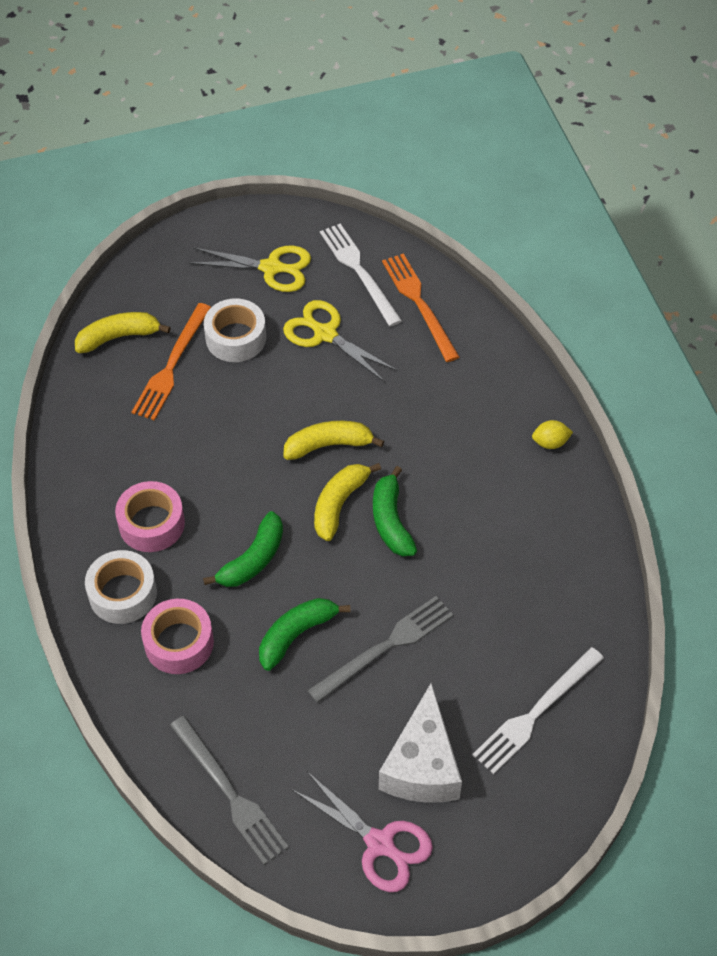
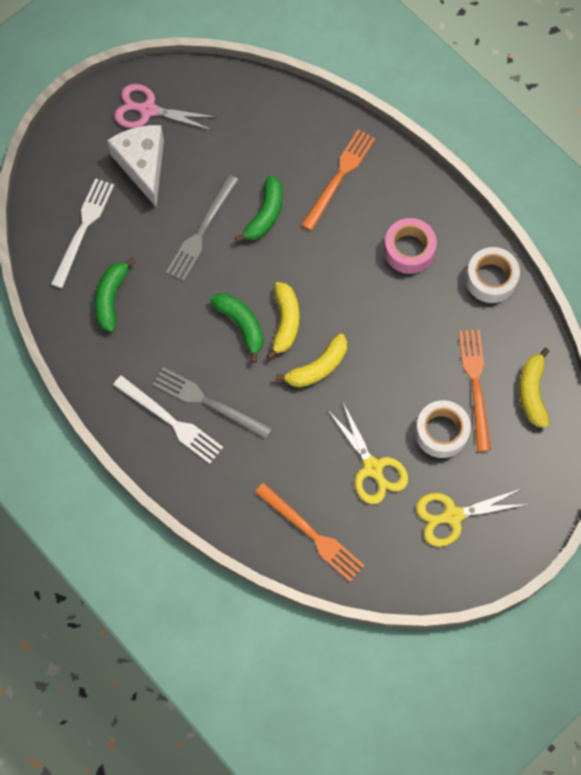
camera: 155 degrees right, 15 degrees up
(119, 337) = (532, 392): yellow banana -> yellow banana turned 135 degrees clockwise
(123, 593) = (397, 193): white tape -> white tape (491, 279)
(179, 643) = (339, 177): pink tape -> orange fork
(230, 793) = (253, 101): grey fork -> grey fork (208, 402)
(253, 559) = (323, 254): green banana -> green banana (111, 297)
(325, 334) = (372, 468): yellow scissors -> yellow scissors turned 45 degrees clockwise
(359, 271) = (378, 546): white fork -> white fork (170, 421)
(550, 443) = (151, 443): yellow lemon -> none

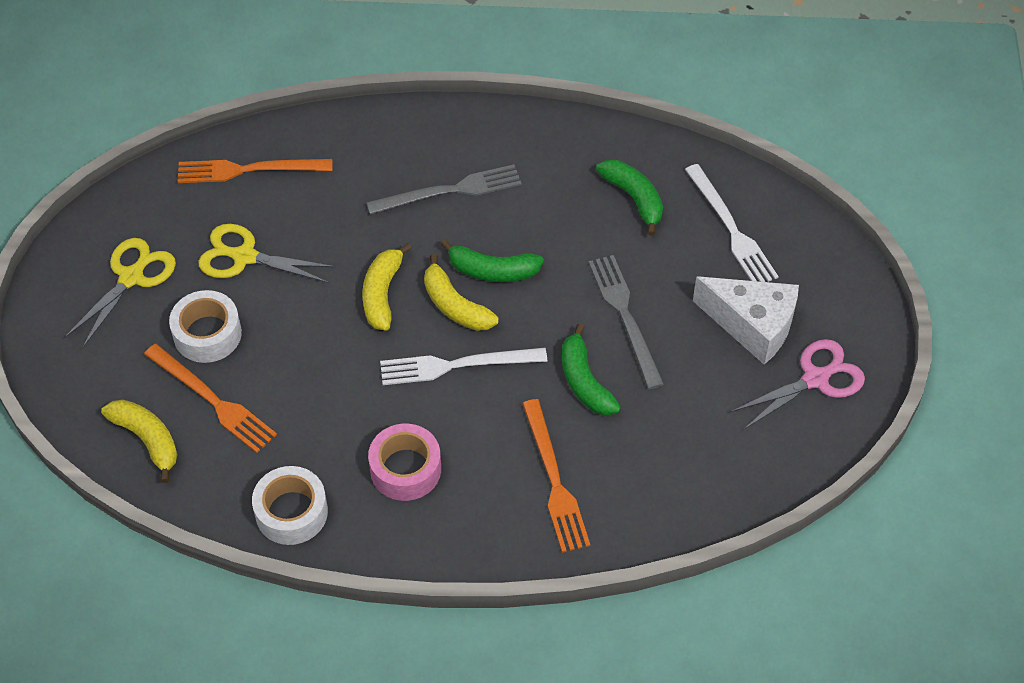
camera: 135 degrees right, 15 degrees down
(170, 421) = (465, 153): white fork -> white fork (456, 365)

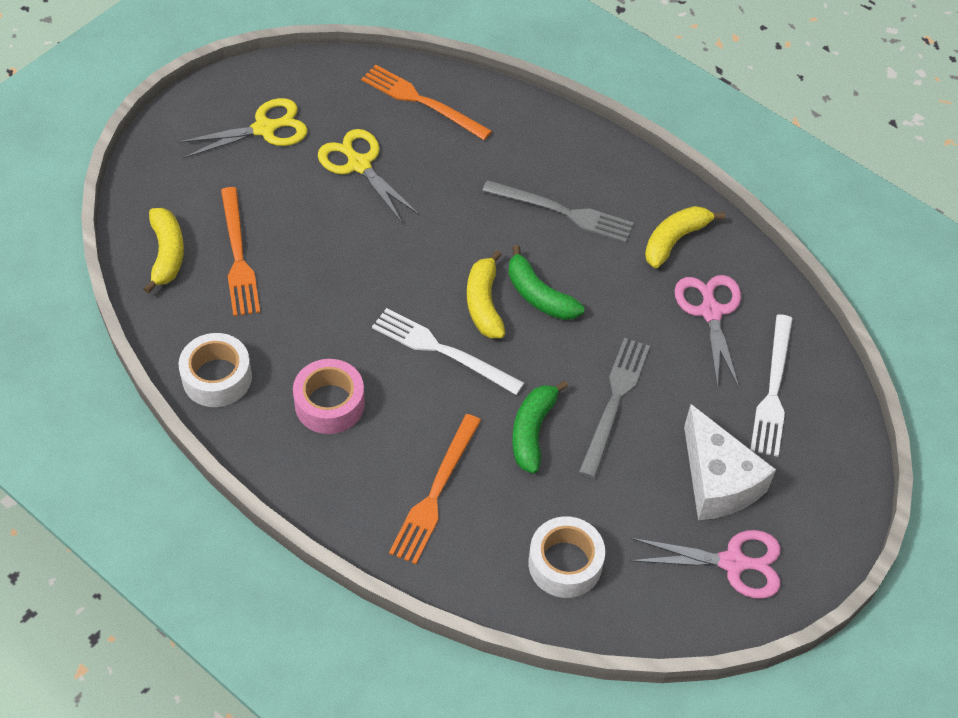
camera: 35 degrees right, 0 degrees up
(207, 334) = (279, 205): white tape -> white tape (565, 563)
(382, 294) = (436, 258): yellow banana -> yellow banana (675, 240)
(634, 198) = (710, 312): green banana -> pink scissors

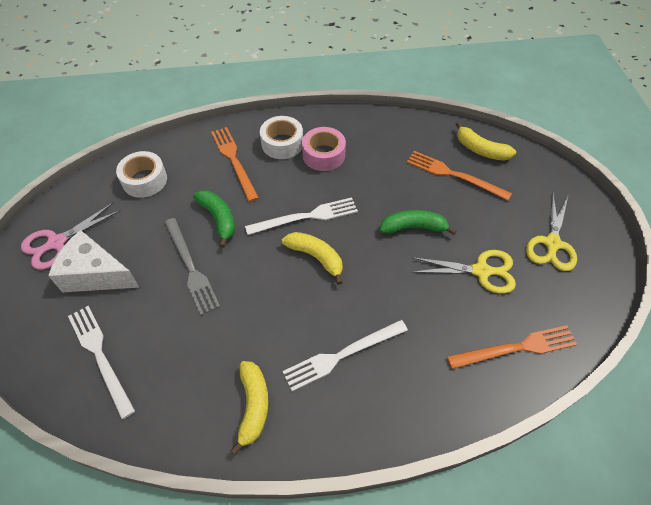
camera: 135 degrees right, 0 degrees up
(217, 377) = (381, 127): white tape -> white tape (282, 143)
(539, 295) = (294, 288): green banana -> green banana (413, 227)
(563, 212) = (342, 355): grey fork -> white fork
(710, 312) = (183, 373): pink scissors -> none

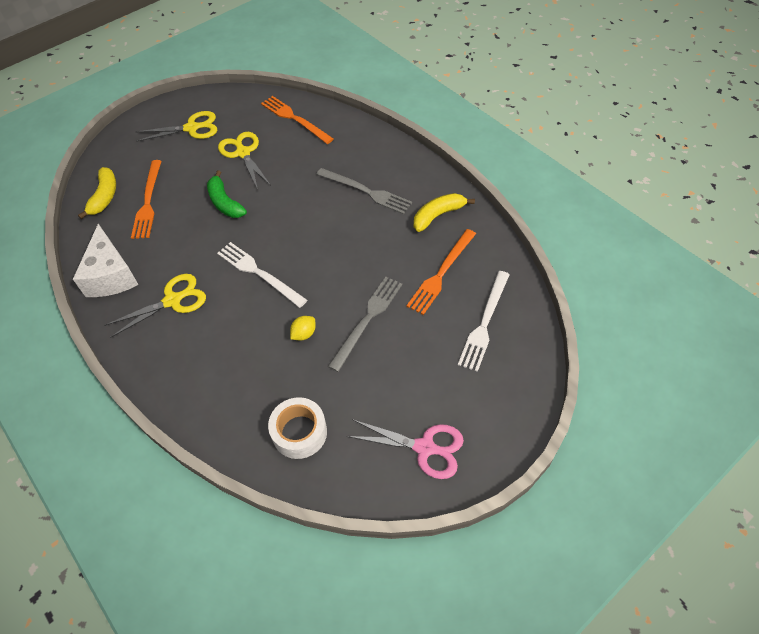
camera: 120 degrees left, 0 degrees up
(96, 274) = (428, 384): white cheese -> white cheese (111, 275)
(218, 219) = (304, 334): green banana -> yellow lemon
(234, 161) = (223, 369): orange fork -> orange fork (441, 273)
(282, 143) = (174, 343): white tape -> none
(316, 257) = (296, 245): yellow banana -> none
(323, 155) = (172, 301): pink tape -> yellow scissors
(342, 355) = (366, 191): white fork -> grey fork

